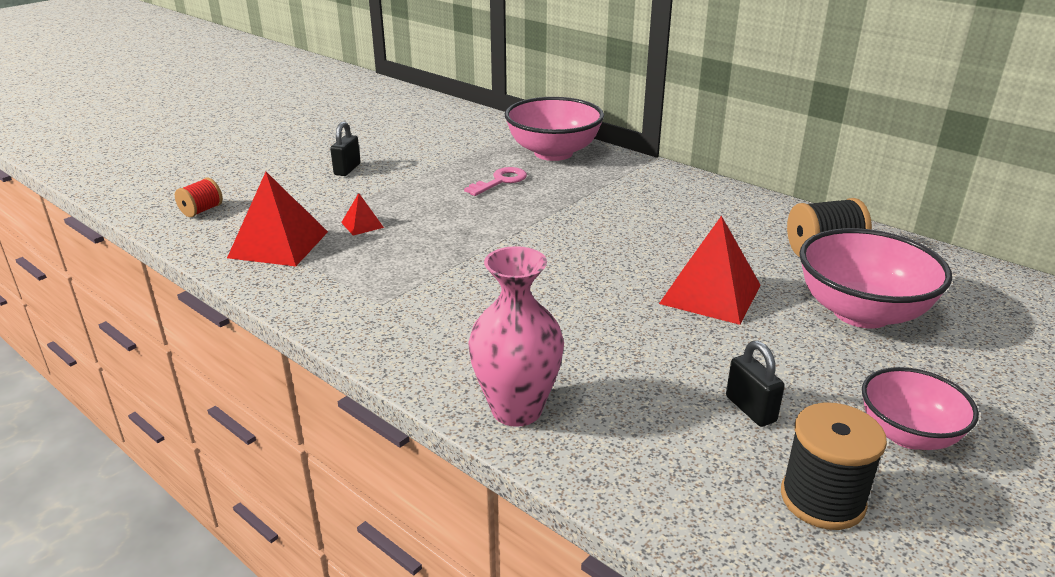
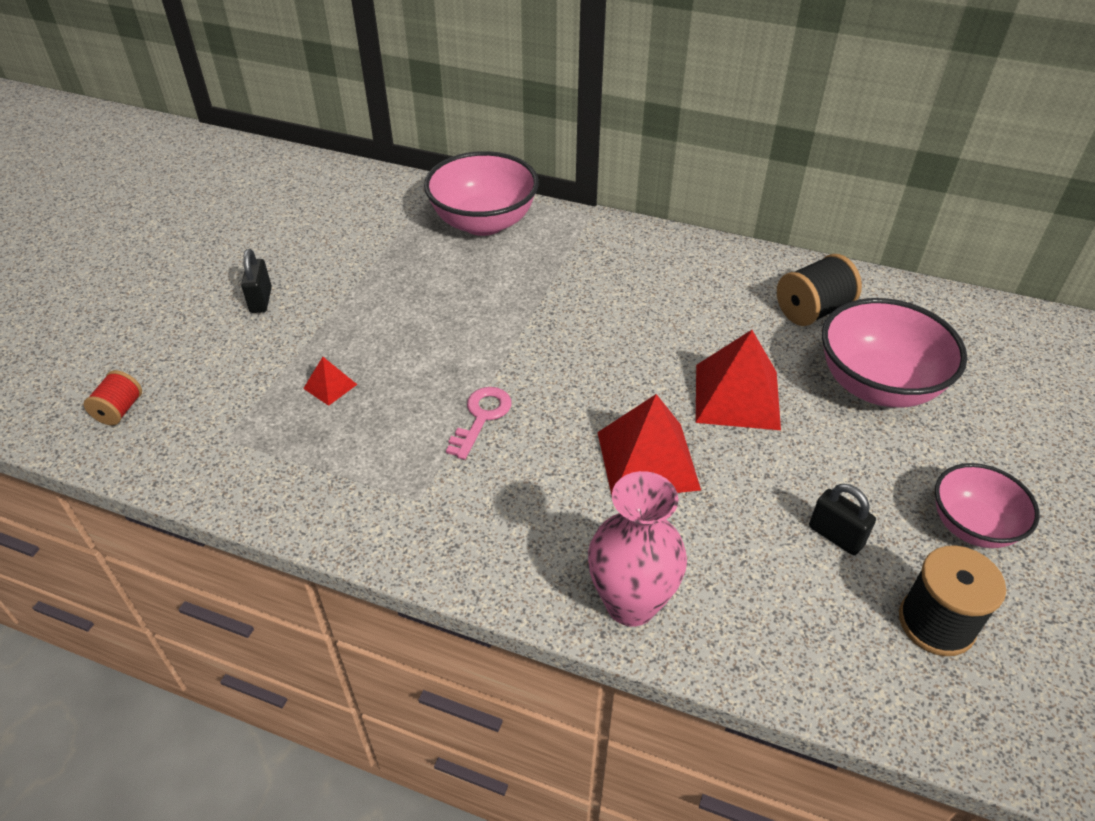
camera: 20 degrees left, 15 degrees up
(279, 244) = (250, 441): red pyramid -> red pyramid (648, 460)
(500, 181) = (448, 280): pink key -> pink key (481, 417)

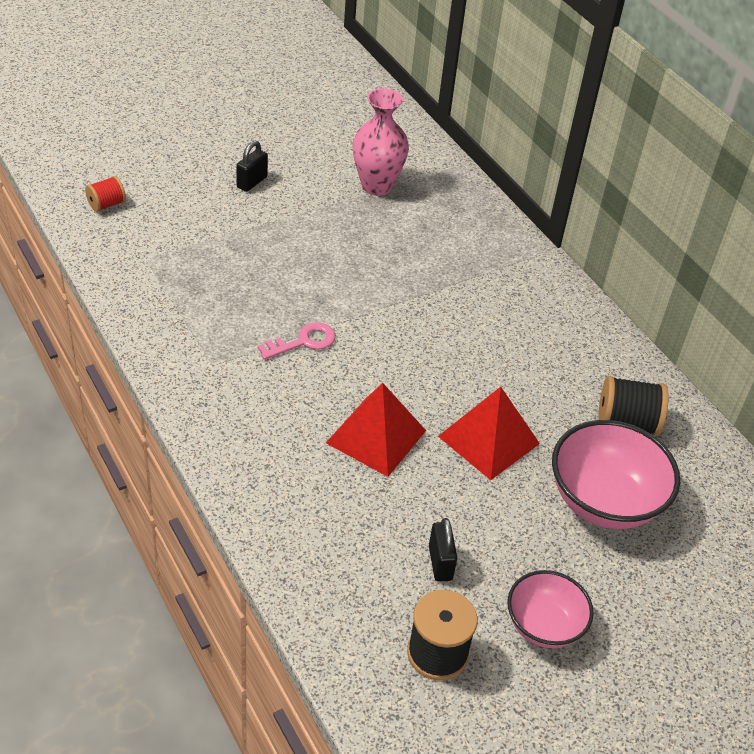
camera: 35 degrees right, 0 degrees up
(330, 386) = (235, 264): red pyramid -> none
(484, 222) = (458, 212): pink bowl -> none
(631, 603) = (265, 504): pink vase -> pink vase (376, 186)

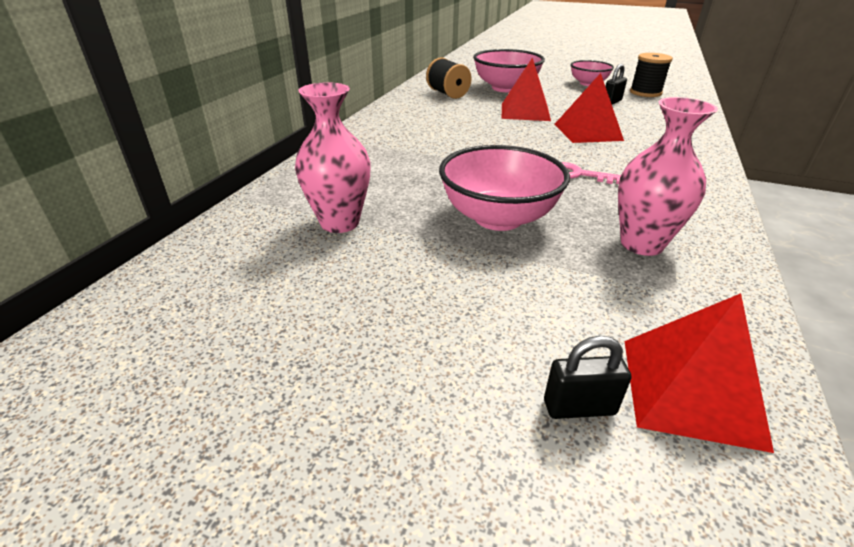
camera: 125 degrees left, 10 degrees down
(106, 204) = (690, 390): red spool -> red pyramid
(190, 285) = (641, 244): none -> pink vase
(252, 182) = (448, 297): black padlock -> black padlock (579, 407)
(298, 250) = (498, 218): none -> pink bowl

